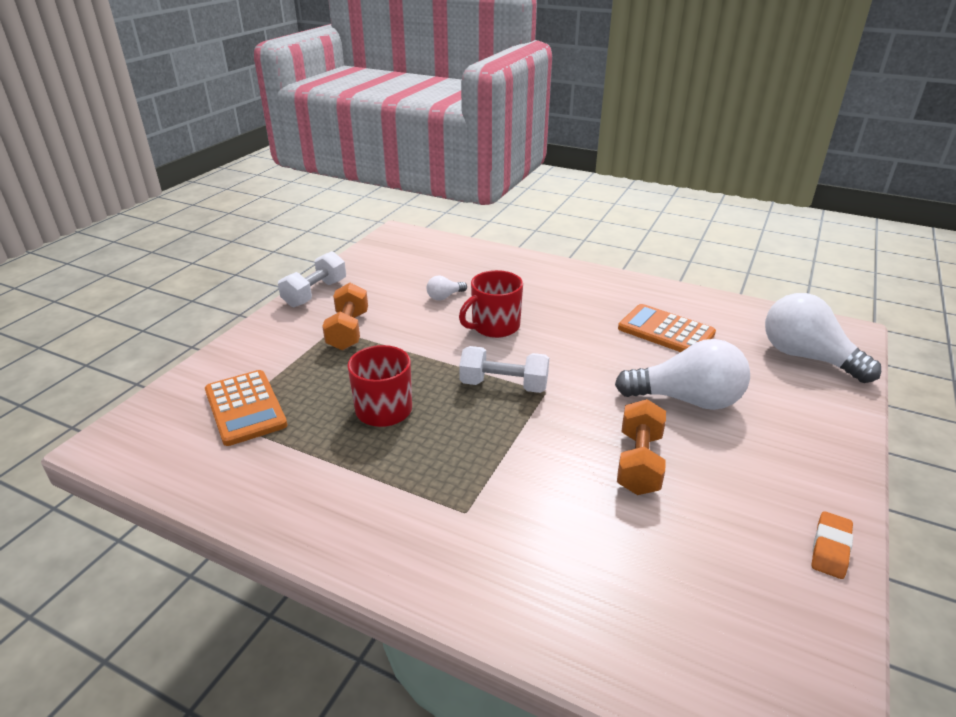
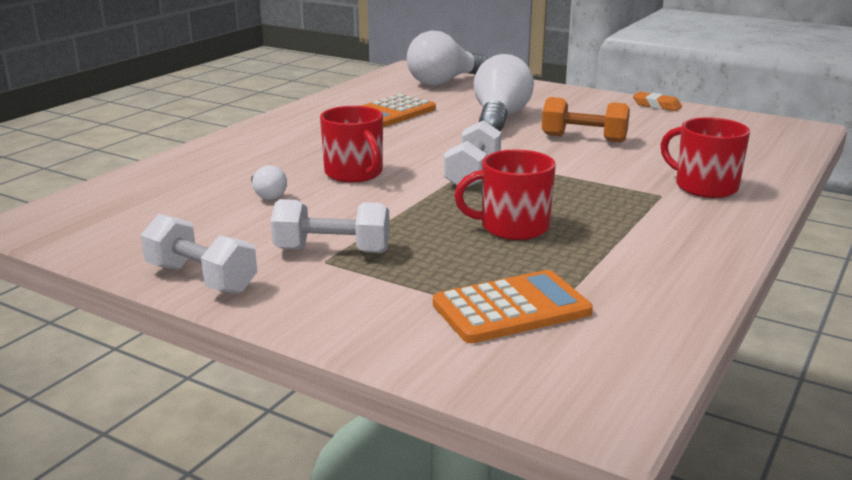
camera: 85 degrees left, 10 degrees down
(348, 331) = (332, 250): orange dumbbell -> white dumbbell
(495, 554) = (704, 187): none -> red mug

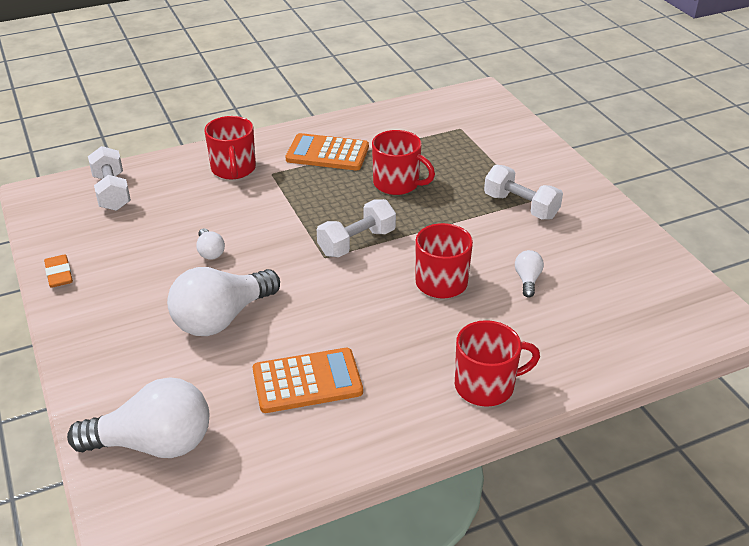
camera: 145 degrees left, 15 degrees up
(201, 279) = (610, 213): white dumbbell -> white dumbbell (112, 192)
(254, 138) = (486, 386): none -> red mug
(511, 308) = (464, 138): orange calculator -> orange calculator (327, 153)
(584, 138) = (210, 252): orange dumbbell -> white light bulb

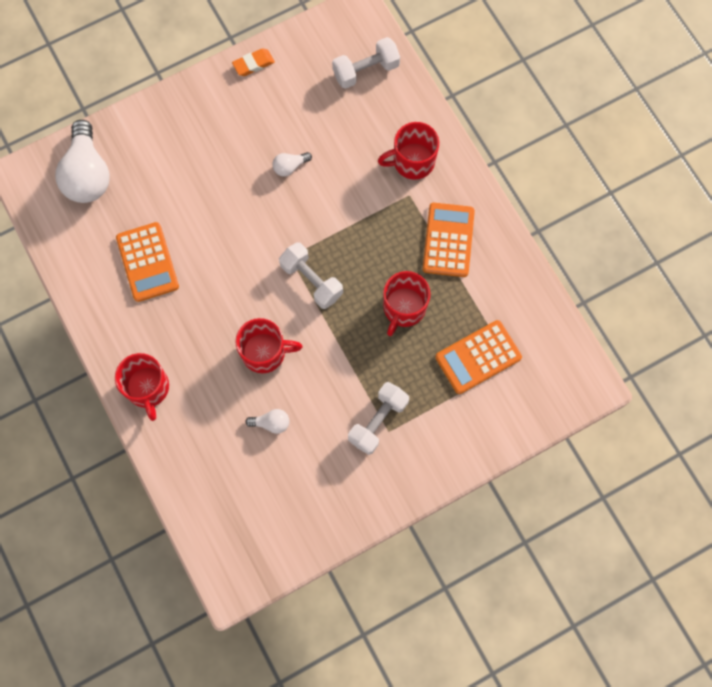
camera: 85 degrees right, 35 degrees up
(222, 318) = (210, 192): white light bulb -> none
(453, 145) = (478, 357): none -> orange calculator

